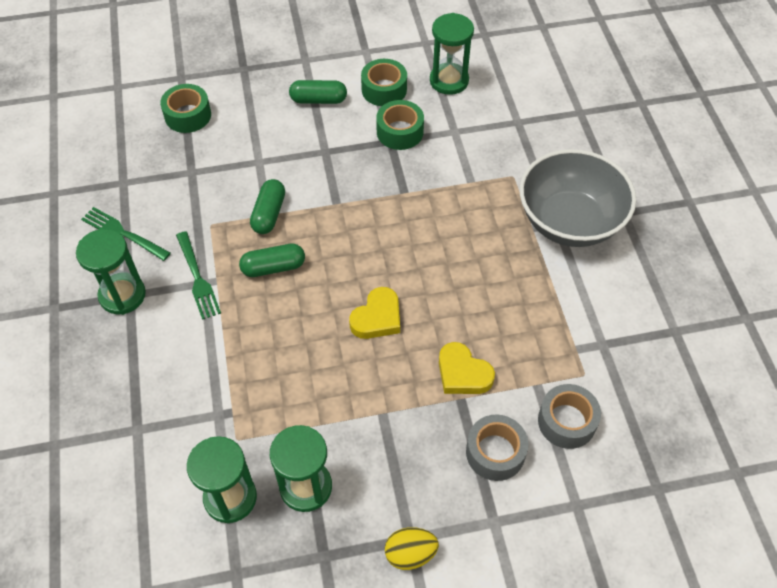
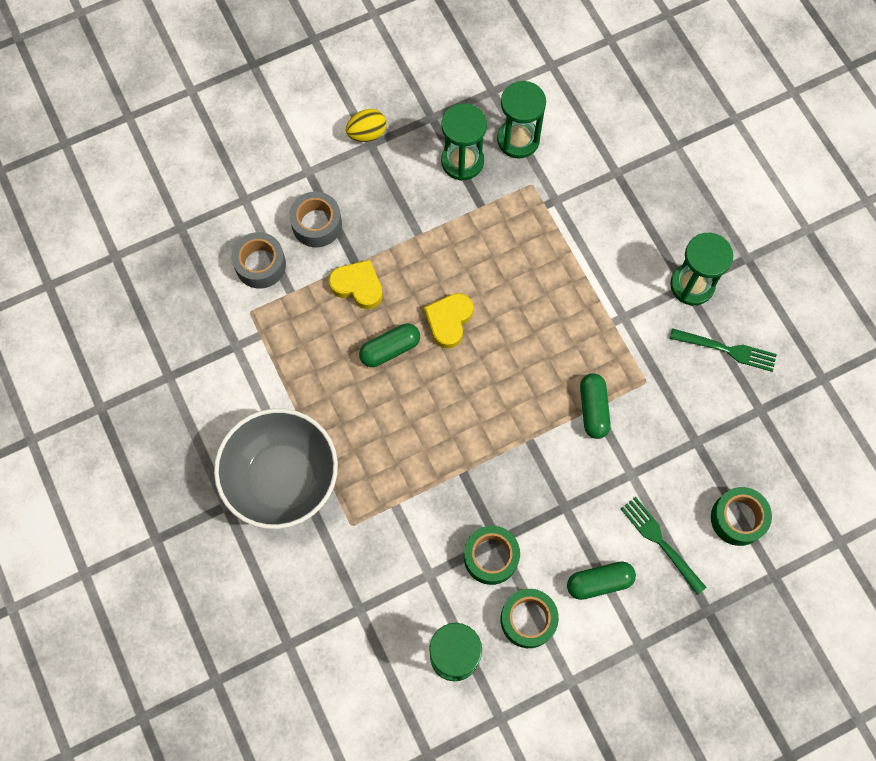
camera: 165 degrees right, 15 degrees up
(197, 278) = (631, 320): green fork -> green fork (660, 542)
(273, 267) = (564, 349): green capsule -> green capsule (390, 349)

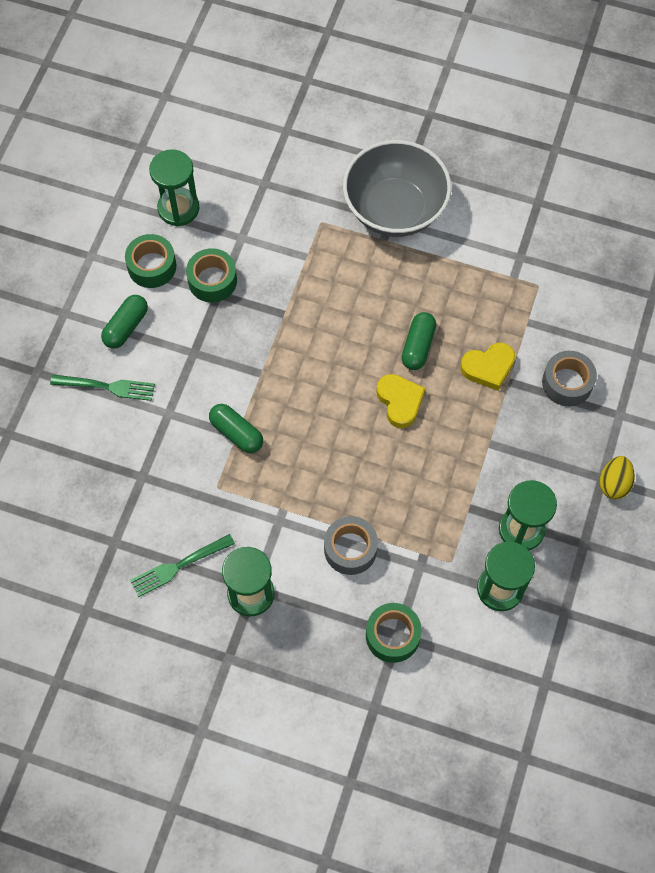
camera: 135 degrees right, 5 degrees down
(260, 265) = (569, 321): grey tape -> grey tape (350, 549)
(737, 518) = (66, 449): green tape -> green tape (392, 635)

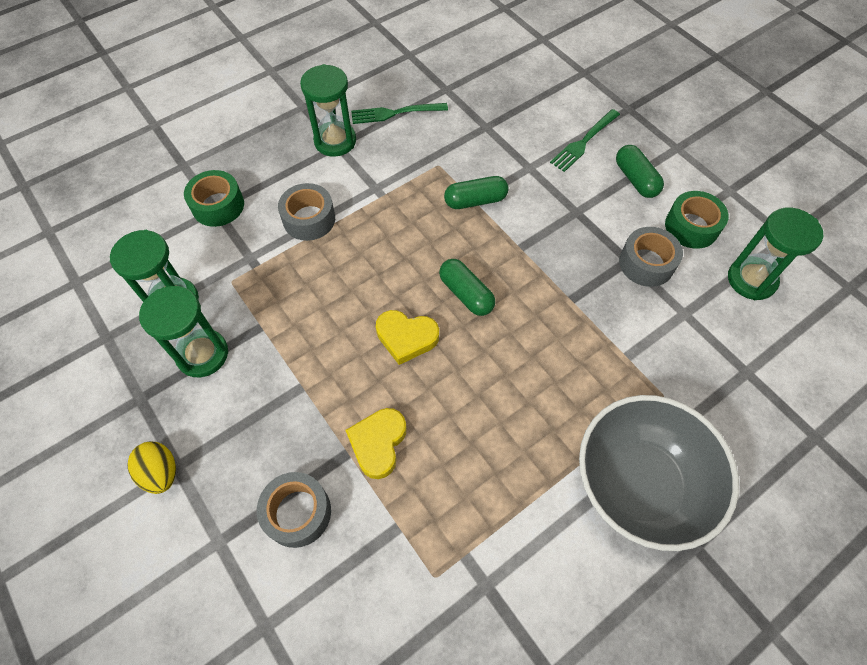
camera: 125 degrees right, 5 degrees down
(179, 566) = (395, 113): green fork -> green fork turned 105 degrees counterclockwise
(212, 280) = (646, 263): green tape -> grey tape
(418, 346) = (452, 392): green capsule -> green capsule (466, 294)

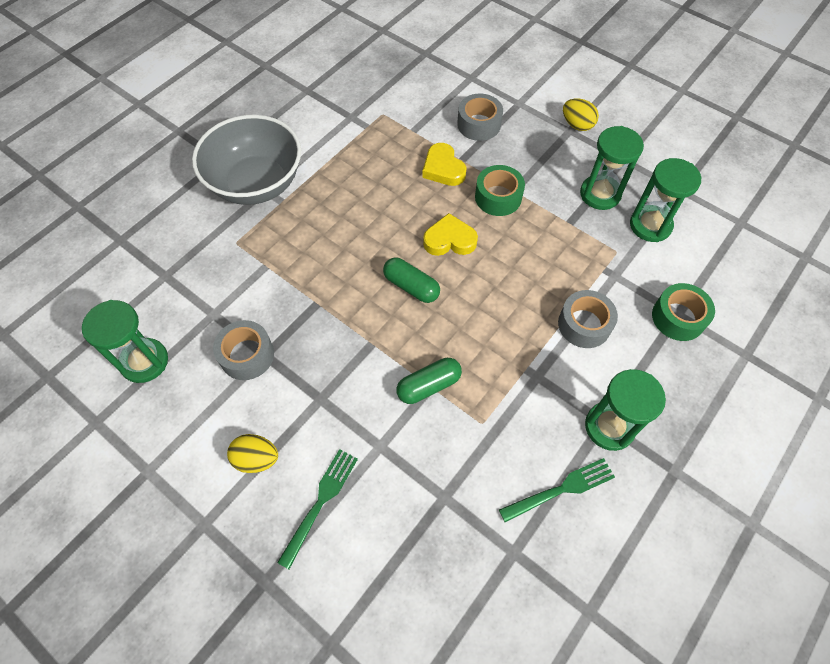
camera: 165 degrees right, 0 degrees up
(378, 443) = (443, 168): yellow heart -> yellow heart turned 150 degrees clockwise
(635, 179) = (256, 459): green capsule -> yellow egg
(691, 227) = (197, 409): green tape -> green tape (498, 197)

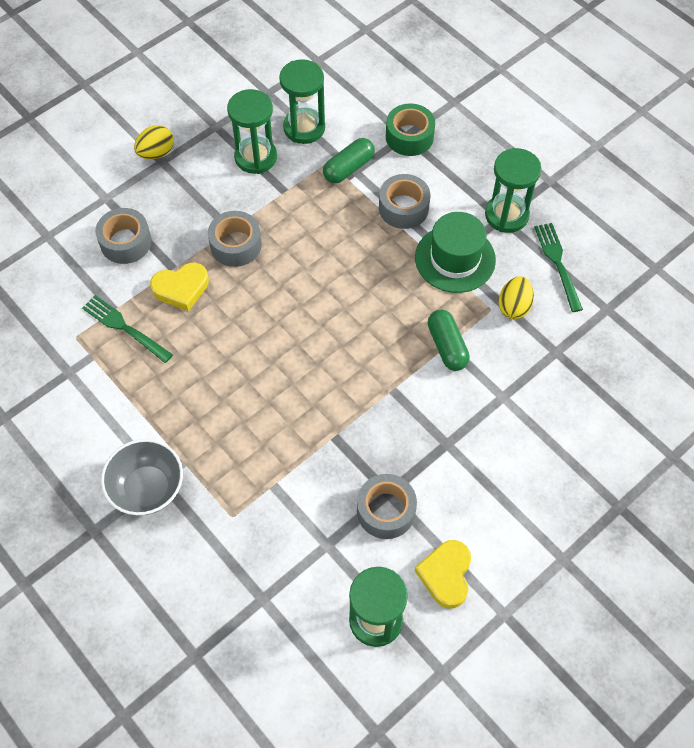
camera: 80 degrees left, 0 degrees up
(256, 184) = (147, 488): grey bowl -> grey bowl, size x0.62
(256, 459) = (503, 507): yellow egg -> yellow egg (514, 307)
(320, 502) = (552, 453): green fork -> green fork (124, 328)
(411, 286) = (332, 344): green capsule -> green capsule (348, 168)
(449, 240) = (281, 299): yellow heart -> yellow heart (446, 575)
(498, 197) = (236, 245): green tape -> grey tape
(536, 380) = (455, 259): none -> green hat

